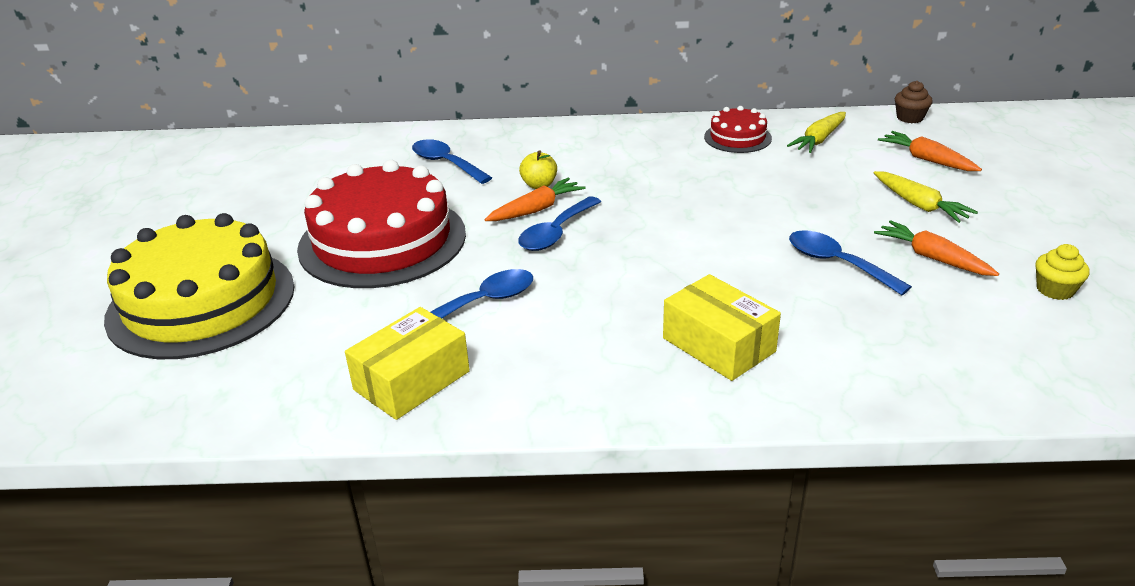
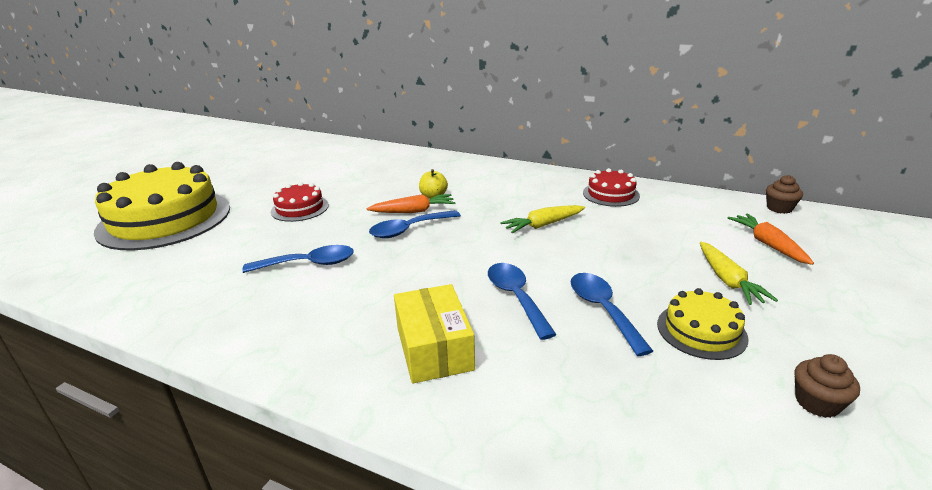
camera: 25 degrees right, 5 degrees down
(382, 241) = (300, 208): red cake -> red cake, size x0.47
(412, 380) = (204, 303): yellow box -> none
(446, 163) = (391, 171): blue spoon -> blue spoon (516, 297)
(819, 140) = (678, 209): yellow carrot -> yellow carrot (543, 225)
(932, 258) = (701, 331): orange carrot -> yellow cake
(1055, 290) = (817, 403): yellow cupcake -> brown cupcake

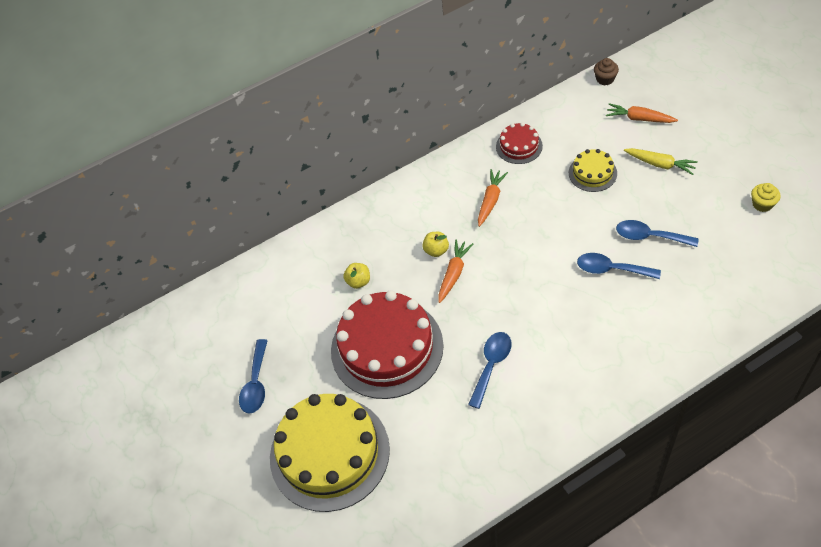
camera: 50 degrees left, 25 degrees up
(300, 208) = (387, 348): red cake -> red cake, size x2.12
(366, 177) = (358, 282): none -> yellow apple
(409, 229) = (483, 288): blue spoon -> blue spoon (256, 383)
(434, 348) = (634, 330): yellow box -> none
(523, 201) = (490, 201): none -> orange carrot
(543, 225) = (535, 209): yellow carrot -> none
(701, 331) = (693, 207): yellow cake -> yellow cake (592, 173)
(817, 403) = (762, 204): brown cupcake -> yellow cupcake

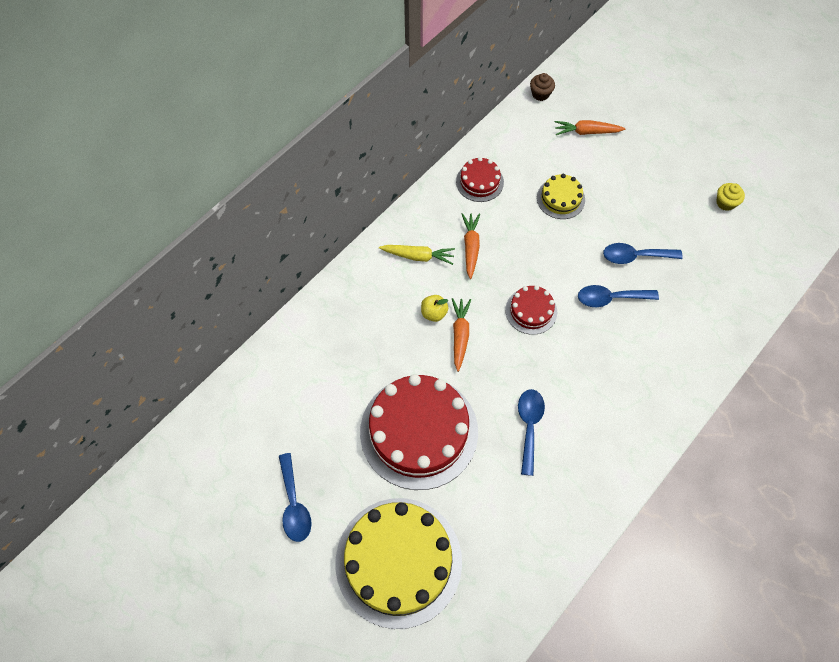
camera: 25 degrees left, 10 degrees up
(358, 282) = (365, 365): yellow apple -> none
(529, 266) = (531, 311): none -> red cake
(660, 164) = (621, 178): yellow carrot -> yellow carrot (418, 256)

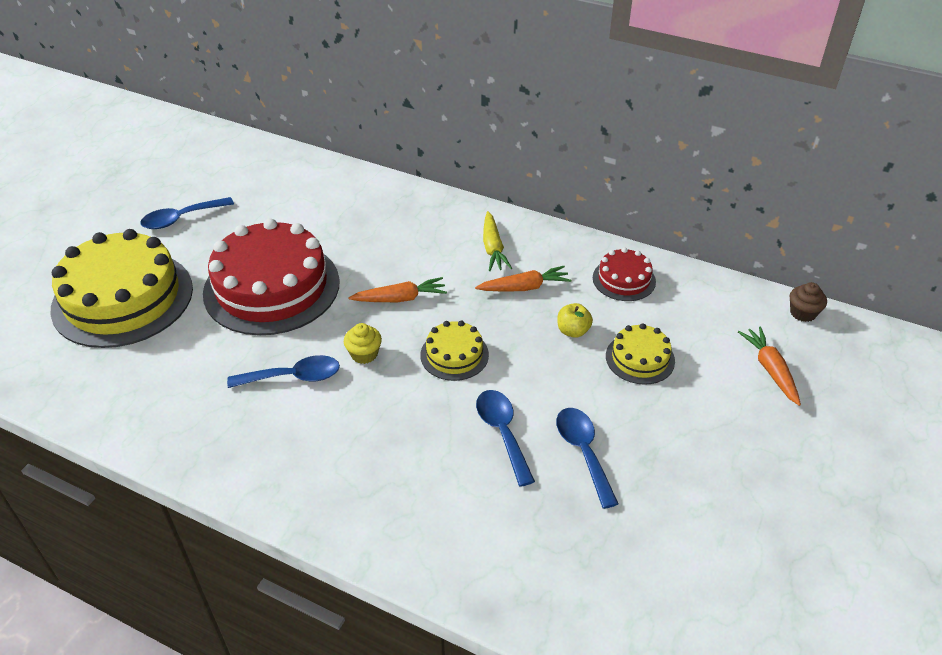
camera: 75 degrees right, 20 degrees down
(434, 313) = (422, 273): yellow apple -> yellow apple (573, 331)
(531, 311) = (454, 355): red cake -> yellow cake
(725, 203) = (742, 561): yellow cupcake -> yellow cupcake (364, 354)

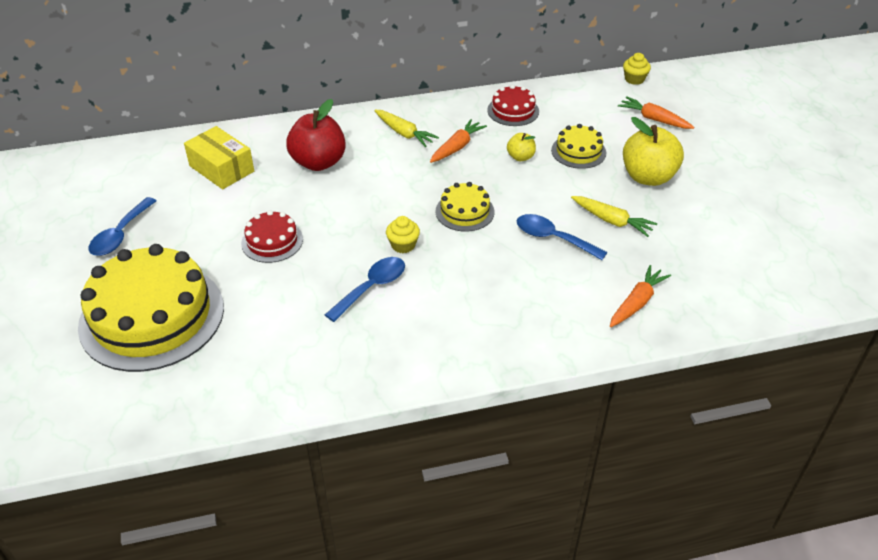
camera: 40 degrees left, 0 degrees up
(272, 287) = (272, 241): red cake -> red cake, size x0.47
(311, 202) = (221, 168): none -> yellow box
(389, 237) = (318, 162): none -> red apple
(400, 298) = (381, 197): orange carrot -> orange carrot (636, 302)
(583, 452) = (611, 221): blue spoon -> yellow carrot
(682, 429) = (648, 177): none -> yellow apple
(803, 313) = (634, 79): brown cupcake -> yellow cupcake

